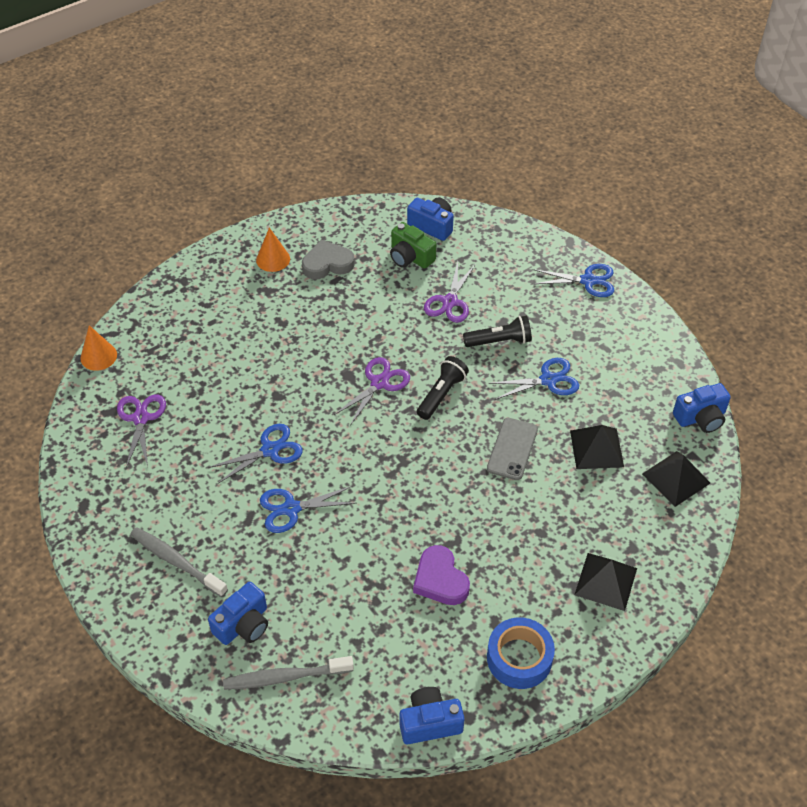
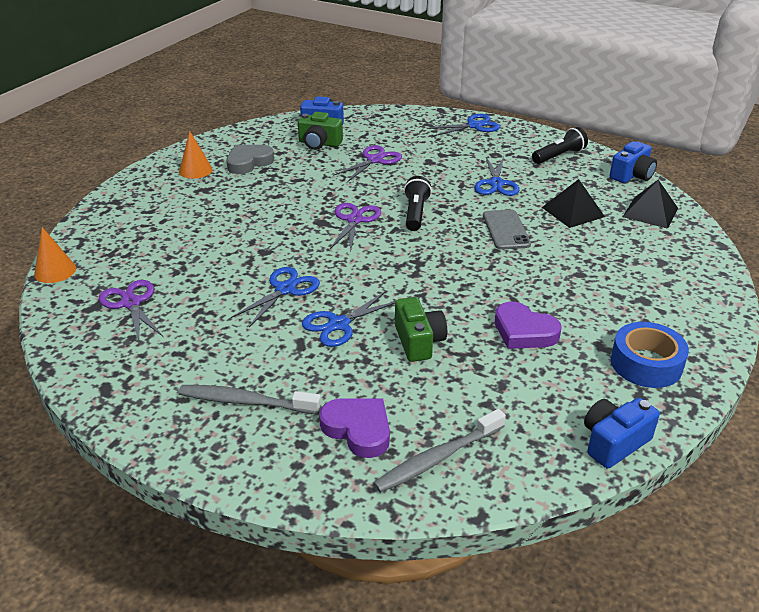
camera: 25 degrees left, 15 degrees down
(243, 624) = (358, 429): blue camera -> purple heart
(344, 554) = (418, 341): none -> green camera
(450, 302) = (374, 160): purple scissors -> purple scissors turned 135 degrees counterclockwise
(499, 341) = (436, 172): black flashlight -> black flashlight (559, 156)
(548, 380) = (496, 184): blue scissors -> blue scissors turned 135 degrees clockwise
(605, 581) = (663, 288): black pyramid -> none

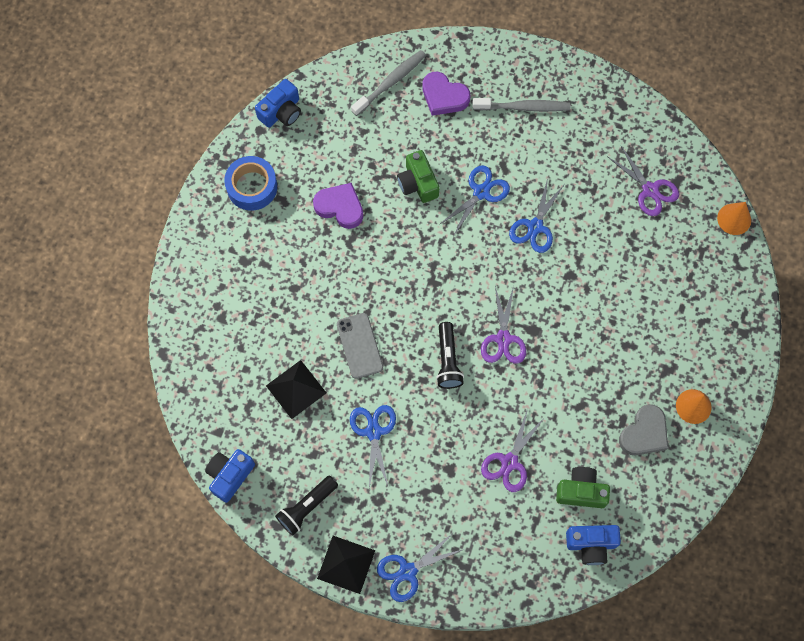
camera: 170 degrees right, 35 degrees up
(650, 212) = (220, 401): black pyramid -> black pyramid (346, 564)

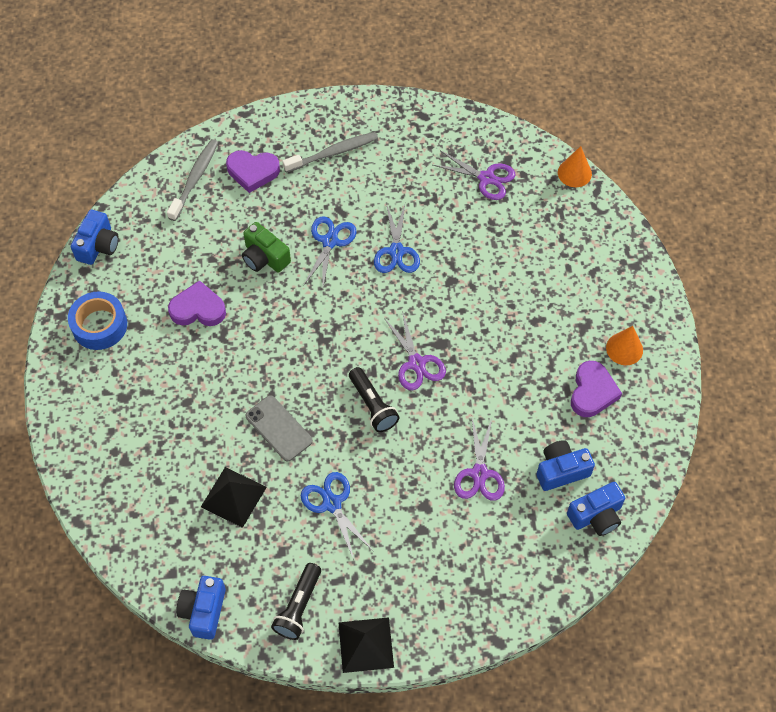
camera: 25 degrees left, 10 degrees down
(408, 571) = (432, 623): blue scissors -> none
(581, 491) = (561, 470): green camera -> blue camera
(644, 433) = (592, 392): grey heart -> purple heart

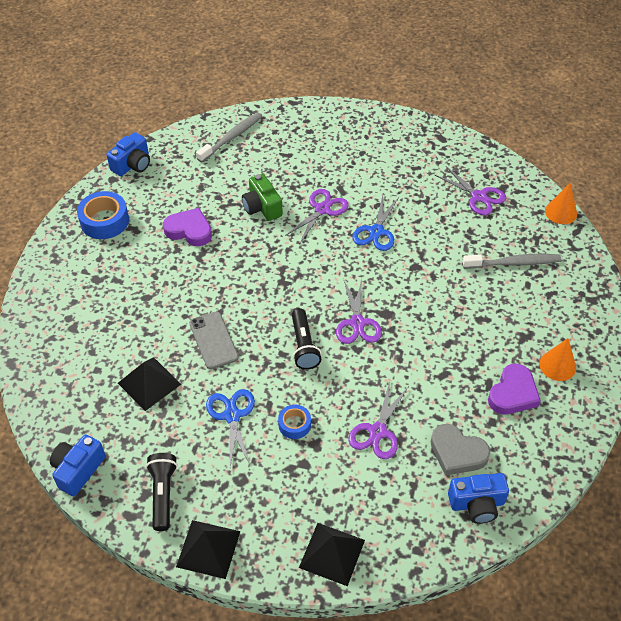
camera: 20 degrees right, 10 degrees down
(253, 172) = (281, 144): purple heart -> none
(299, 607) = (163, 494): black flashlight -> black flashlight turned 135 degrees clockwise
(330, 241) = (322, 209): blue scissors -> purple scissors
(333, 153) = (353, 146): grey toothbrush -> grey toothbrush (513, 263)
(397, 493) = (294, 424): none -> blue tape
(482, 609) = (332, 553): none -> black pyramid
(561, 470) = (457, 453): blue camera -> grey heart

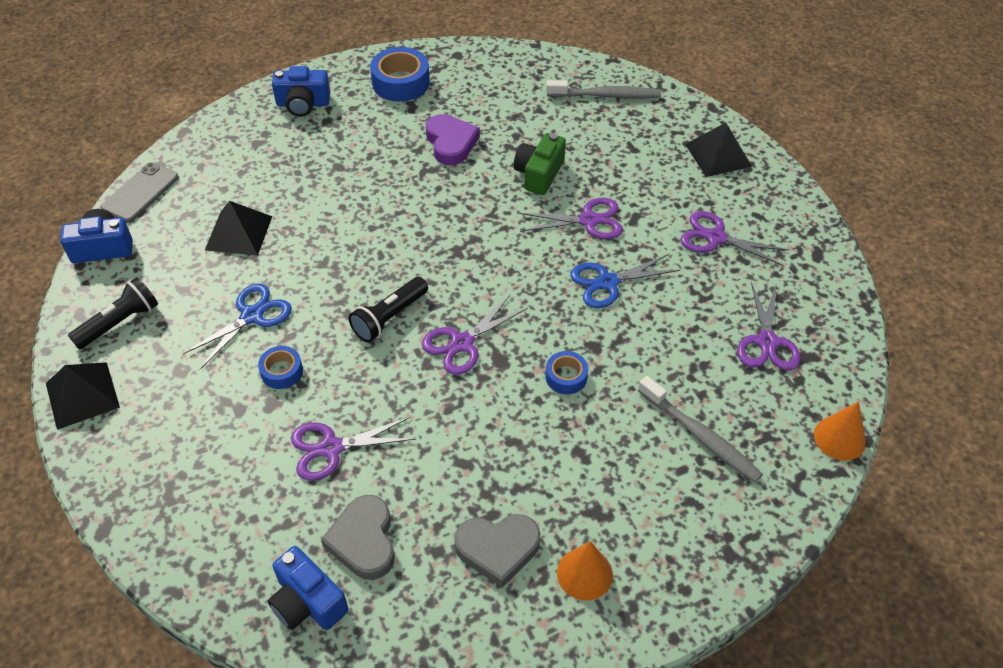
camera: 50 degrees right, 0 degrees up
(132, 164) = (489, 55): blue camera -> blue camera (303, 104)
(213, 340) = (331, 245): grey phone -> grey phone (140, 192)
(332, 553) = (145, 500): black pyramid -> black pyramid (718, 155)
(390, 167) = (715, 238): none -> purple scissors
(425, 292) = (566, 377): none -> blue tape
(513, 393) = (498, 549): purple heart -> grey heart

